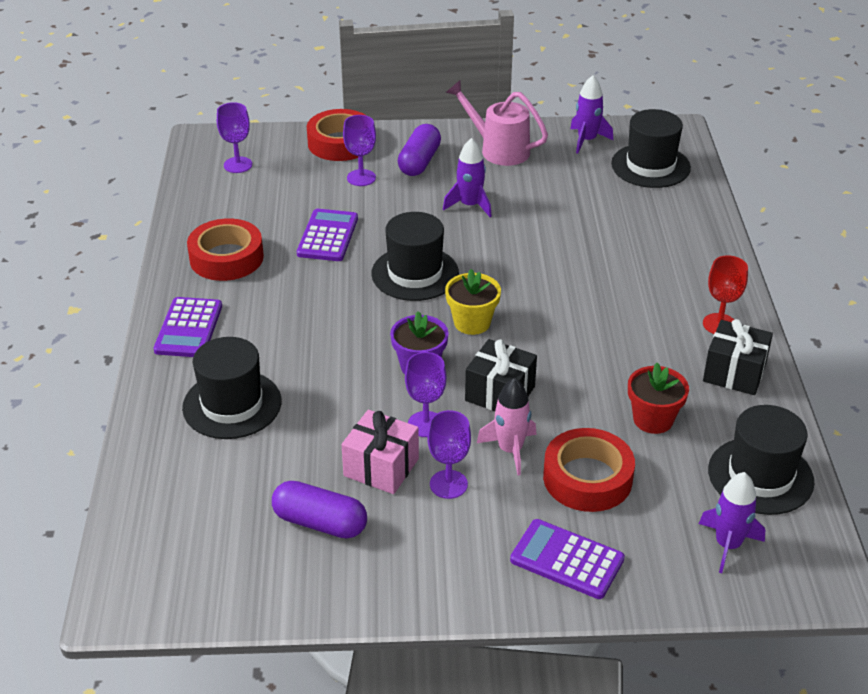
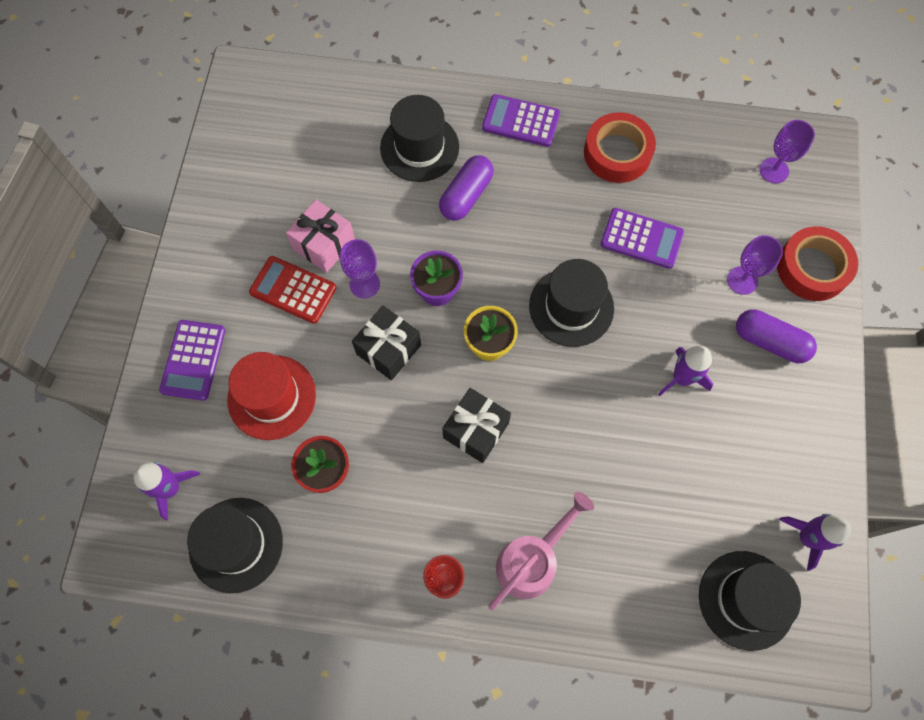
camera: 100 degrees right, 30 degrees up
(320, 523) = (278, 197): purple capsule -> purple capsule (466, 195)
(448, 484) = (293, 290): purple goblet -> red calculator
(498, 149) = (791, 430): pink watering can -> pink watering can (532, 560)
(510, 450) = (319, 343): pink rocket -> none
(567, 559) = (193, 360): purple calculator -> purple calculator turned 150 degrees clockwise
(587, 478) = (272, 397): red tape -> red hat
(734, 373) = (371, 570): black gift -> black gift (476, 430)

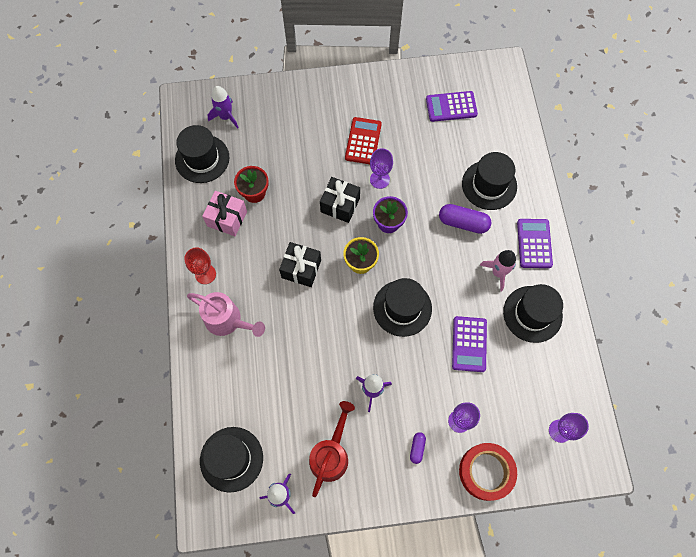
camera: 75 degrees right, 0 degrees up
(193, 360) = (303, 103): purple calculator -> purple calculator (451, 107)
(272, 397) = (292, 150): red hat -> none
(324, 244) = (399, 149): pink gift -> pink gift (227, 218)
(550, 175) = (498, 272): none -> pink rocket
(617, 153) = (532, 314): red tape -> black hat
(760, 455) = (331, 454): none -> red watering can
(770, 341) = (417, 448): purple capsule -> purple capsule, size x0.53

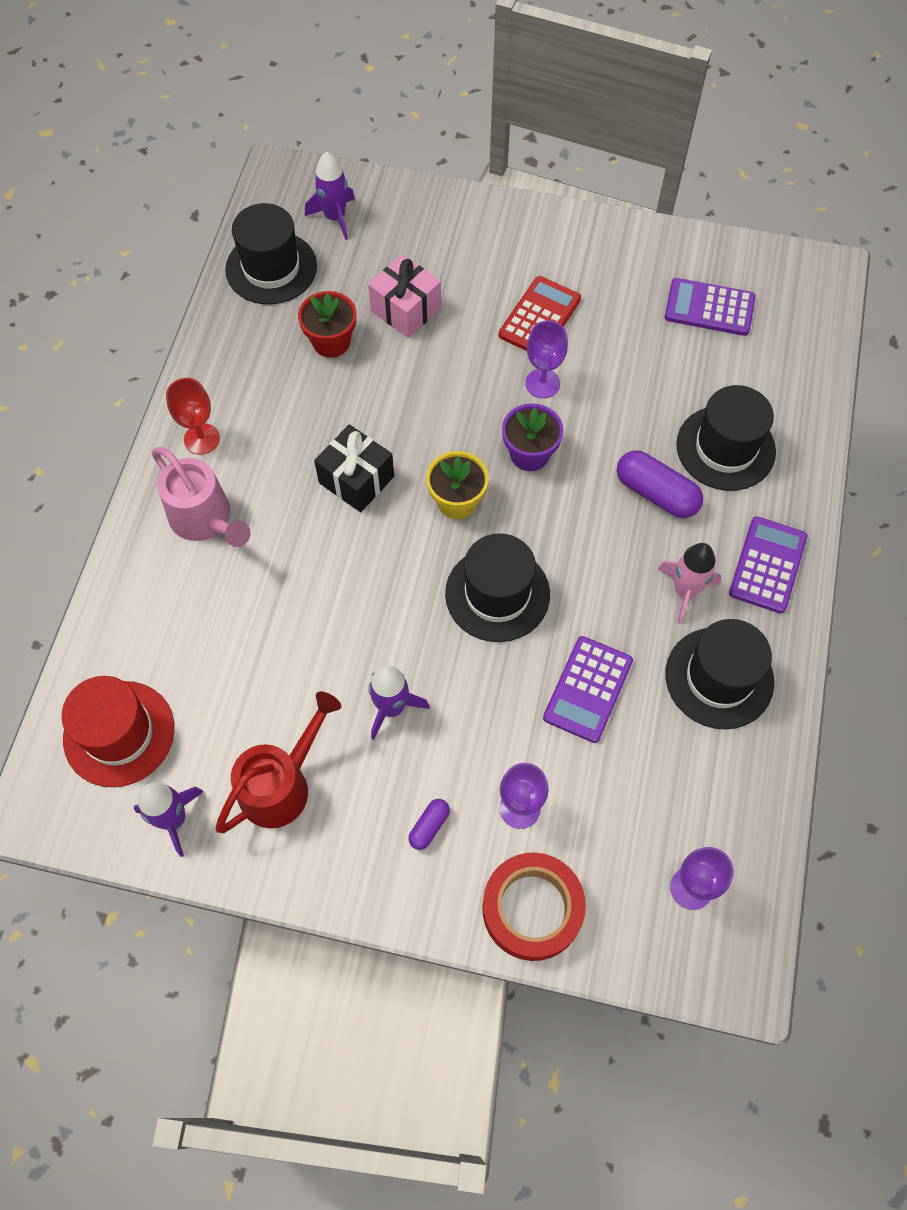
camera: 20 degrees right, 5 degrees down
(227, 218) = (271, 367): pink gift -> pink gift (405, 309)
(231, 459) = (119, 733): black hat -> red hat
(340, 205) = (461, 402): black gift -> none

